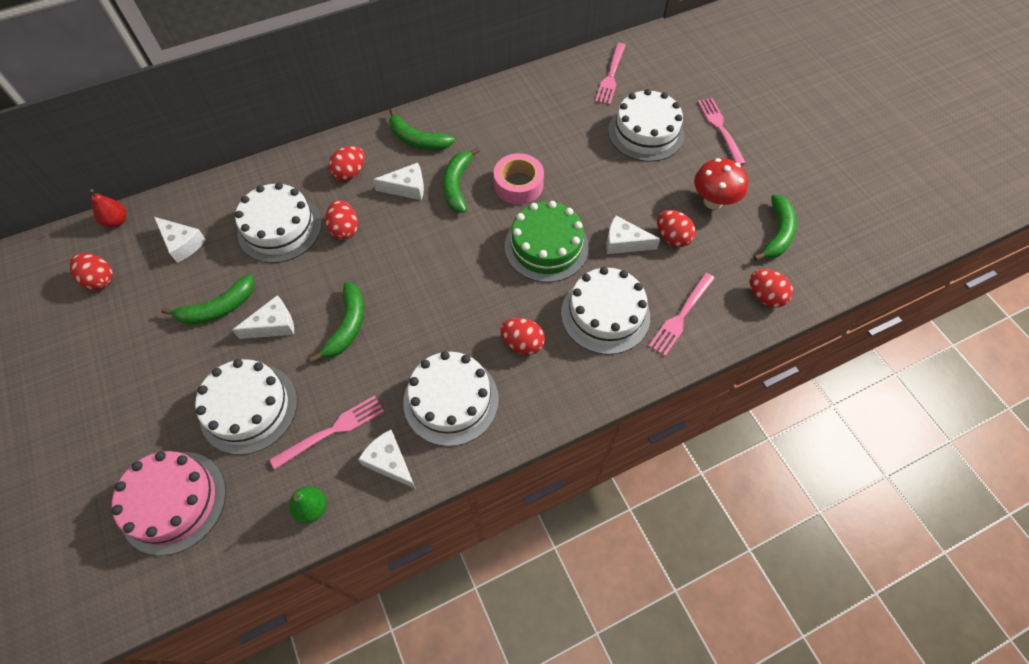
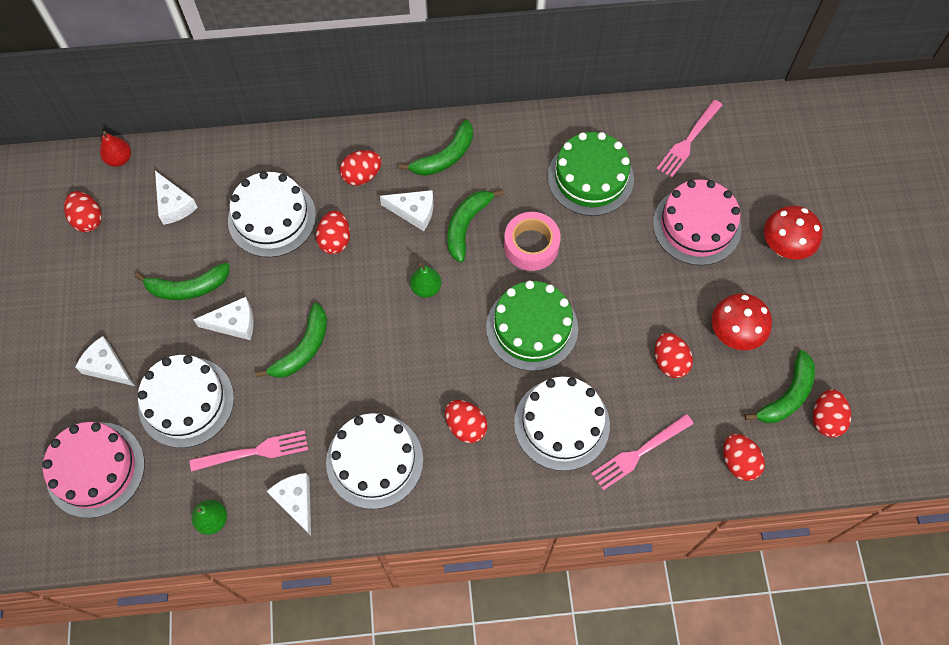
camera: 20 degrees right, 5 degrees up
(417, 140) = (445, 157): green banana -> green banana turned 90 degrees counterclockwise
(441, 243) = (426, 288): none -> green pear
(545, 122) = (590, 178): none -> green cake
(624, 242) = (615, 350): white cheese -> white cheese (107, 366)
(646, 132) = (697, 225): white cake -> pink cake
(720, 129) = (784, 247): pink fork -> red mushroom
(816, 241) = (826, 419): none -> red egg

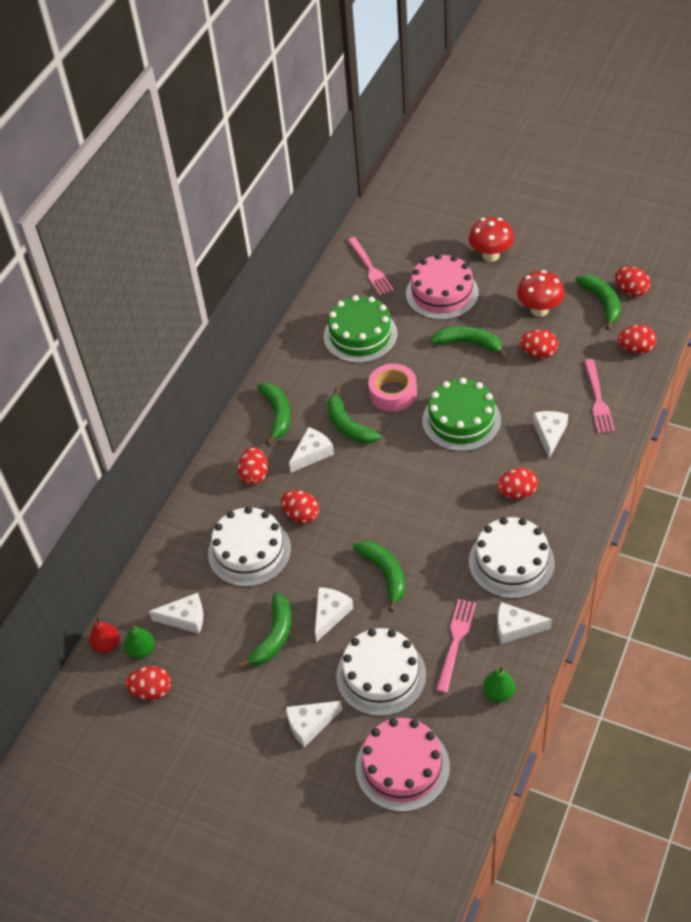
camera: 55 degrees left, 15 degrees down
(426, 288) = (384, 472): green pear -> green pear (141, 650)
(562, 424) = (549, 434): white cake -> white cheese
(641, 285) = (469, 343): none -> green banana

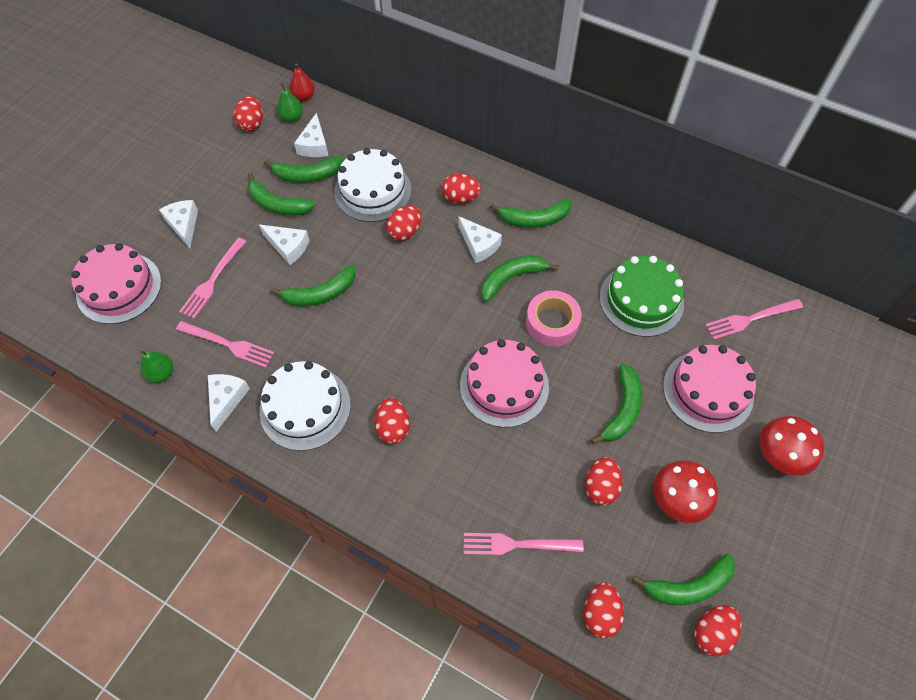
camera: 90 degrees right, 10 degrees up
(230, 616) = (307, 175): none -> green banana
(381, 675) = (213, 280): white cake -> pink fork
(461, 420) = (504, 386): green cake -> pink cake
(549, 434) = (470, 476): white cheese -> none

